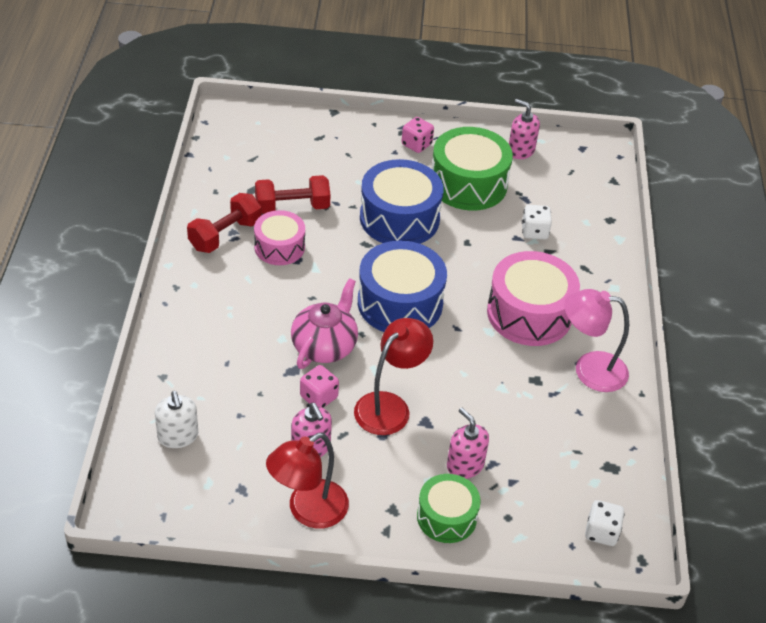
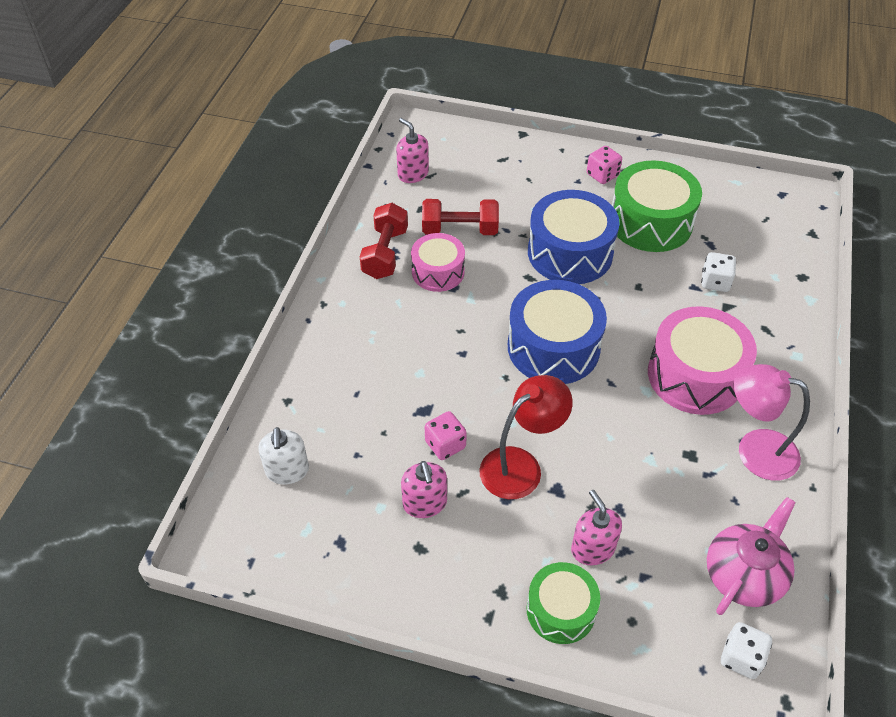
camera: 15 degrees right, 5 degrees up
(225, 235) = (385, 253): red dumbbell -> red dumbbell turned 45 degrees counterclockwise
(308, 511) = (406, 579): red lamp -> none
(325, 346) = (463, 387): pink teapot -> pink teapot (744, 575)
(521, 150) = (713, 191): pink soap dispenser -> pink soap dispenser (413, 174)

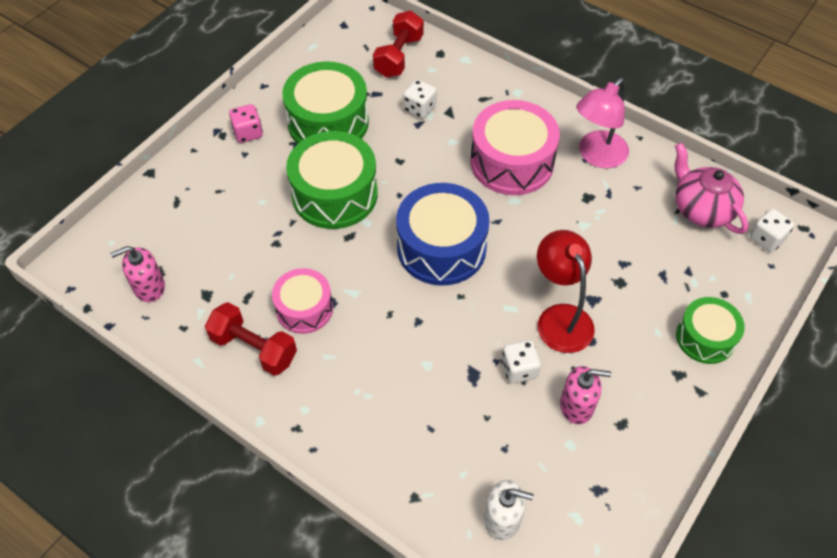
camera: 70 degrees left, 5 degrees up
(445, 445) = (519, 369): pink dice -> white dice
(460, 230) = (257, 271): red dumbbell -> red dumbbell (399, 56)
(570, 253) = (334, 194): blue drum -> green drum
(592, 548) = (655, 295): pink soap dispenser -> none

